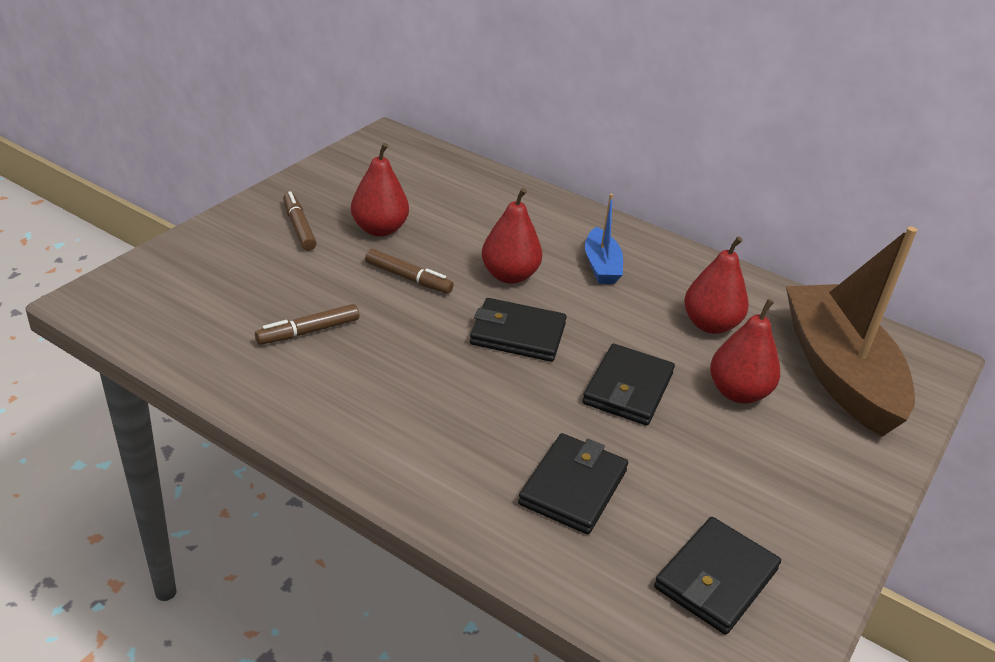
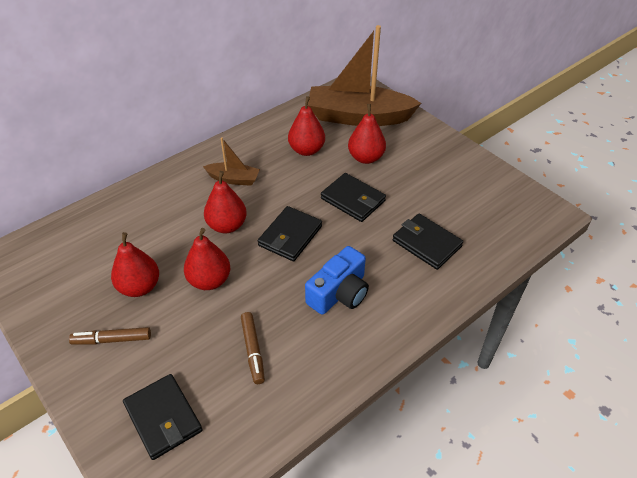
camera: 70 degrees left, 10 degrees up
(408, 278) = (209, 280): brown marker -> red pear
(428, 397) = (339, 293): none -> blue camera
(601, 266) = (233, 179): blue boat -> brown boat
(716, 579) = (492, 207): black wallet -> black wallet (163, 418)

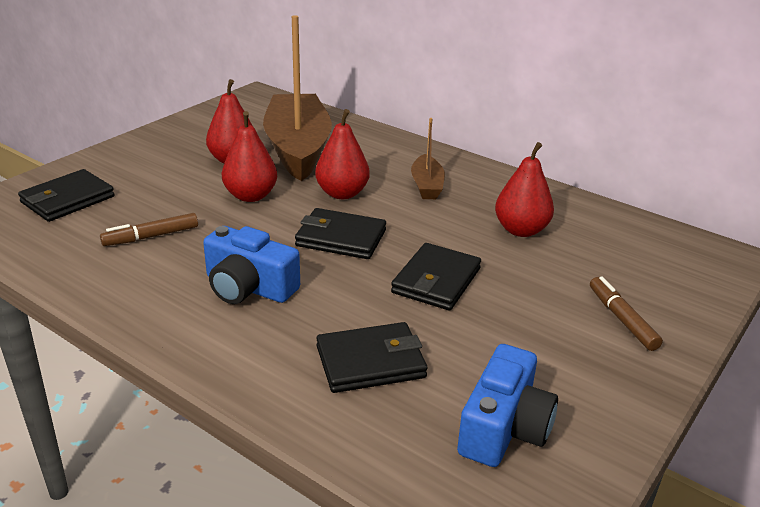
camera: 75 degrees right, 15 degrees down
(112, 340) = (163, 159): brown marker -> brown marker (622, 319)
(358, 117) = (639, 267): brown boat -> brown boat (298, 149)
(366, 158) = (541, 284): red pear -> none
(426, 243) = (370, 362): black wallet -> black wallet turned 45 degrees clockwise
(482, 203) = (504, 428): none -> blue camera

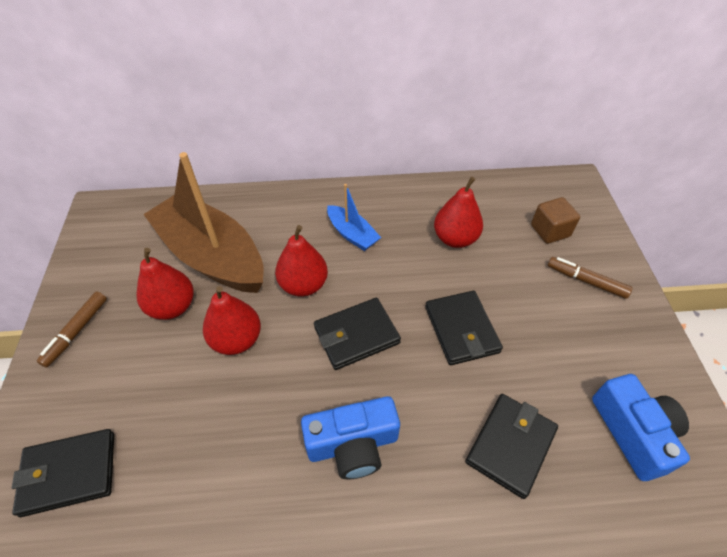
camera: 40 degrees left, 20 degrees up
(68, 199) = (69, 473): black wallet -> black wallet turned 75 degrees clockwise
(151, 236) = (208, 455): brown marker -> brown marker (76, 332)
(427, 186) = (352, 234): brown boat -> blue boat
(636, 271) = (550, 231): none -> brown cube

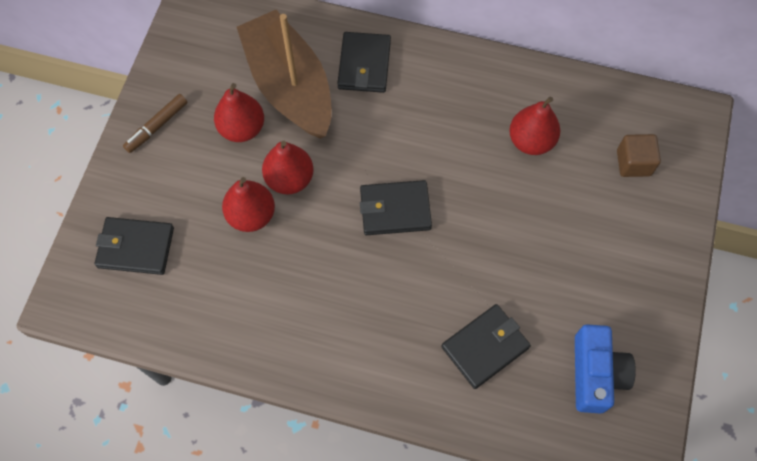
camera: 20 degrees right, 15 degrees up
(303, 285) = (365, 144): red pear -> red pear (251, 215)
(352, 234) = (430, 103): blue boat -> none
(353, 444) = (357, 301): blue camera -> none
(461, 329) = (492, 236): black wallet -> black wallet (364, 65)
(586, 281) = (638, 228): brown marker -> none

